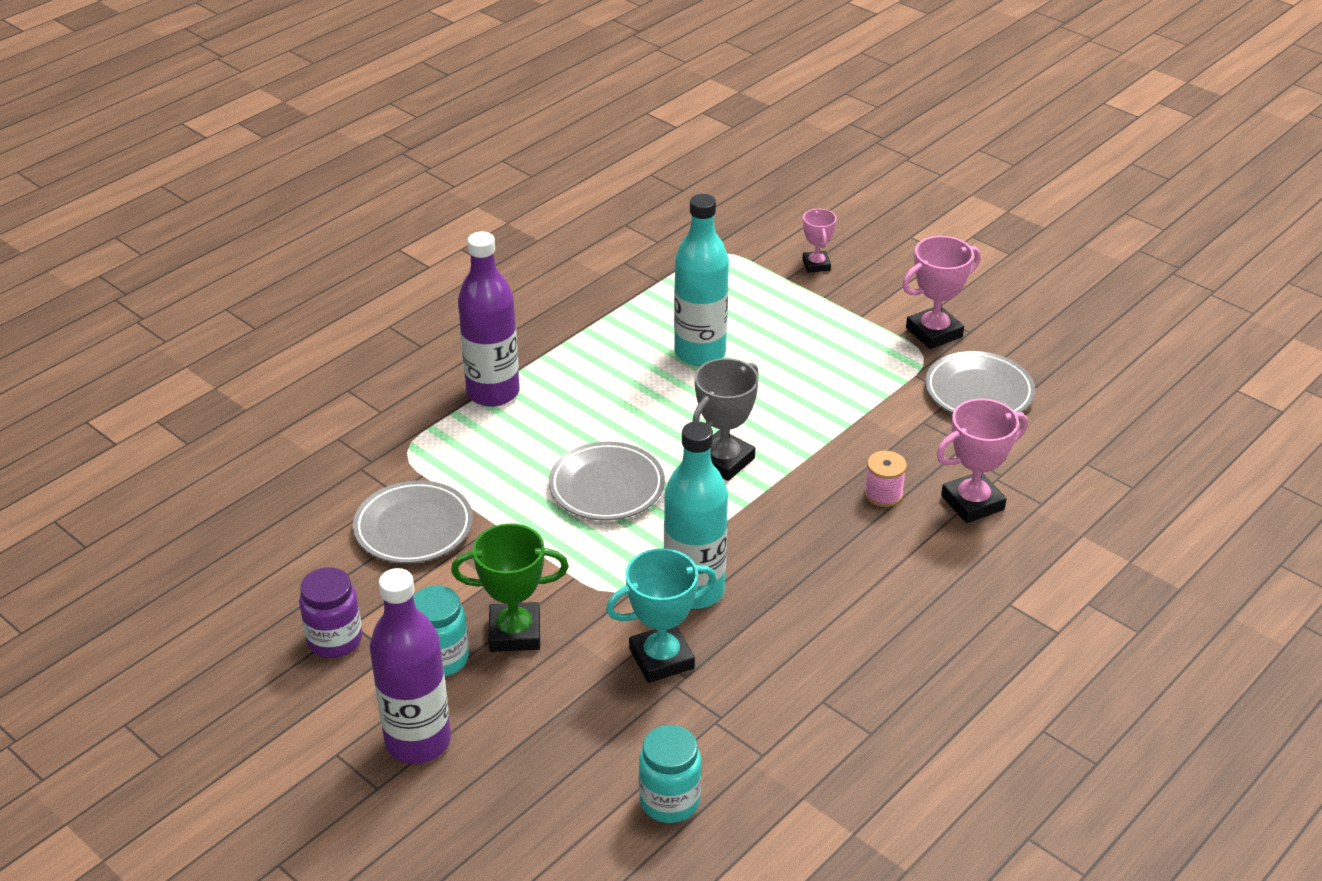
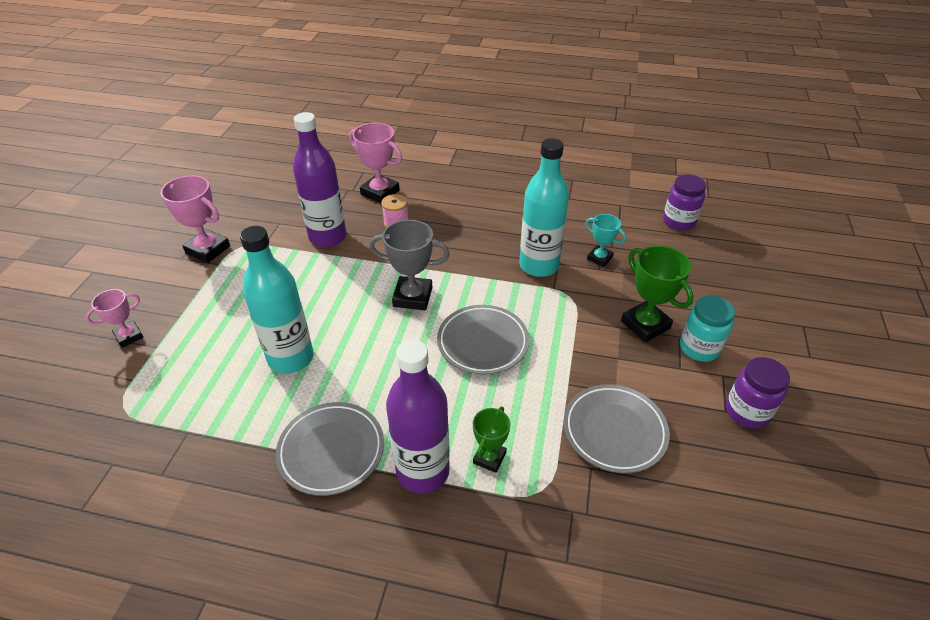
camera: 120 degrees left, 5 degrees up
(418, 741) = (759, 325): purple bottle -> purple bottle (328, 237)
(467, 435) = (489, 458): none -> green trophy
(661, 658) = (599, 258): turquoise trophy -> turquoise trophy, size x0.61
(669, 801) = (678, 222): turquoise jar -> purple jar
(978, 392) = (270, 215): grey plate -> grey plate (331, 451)

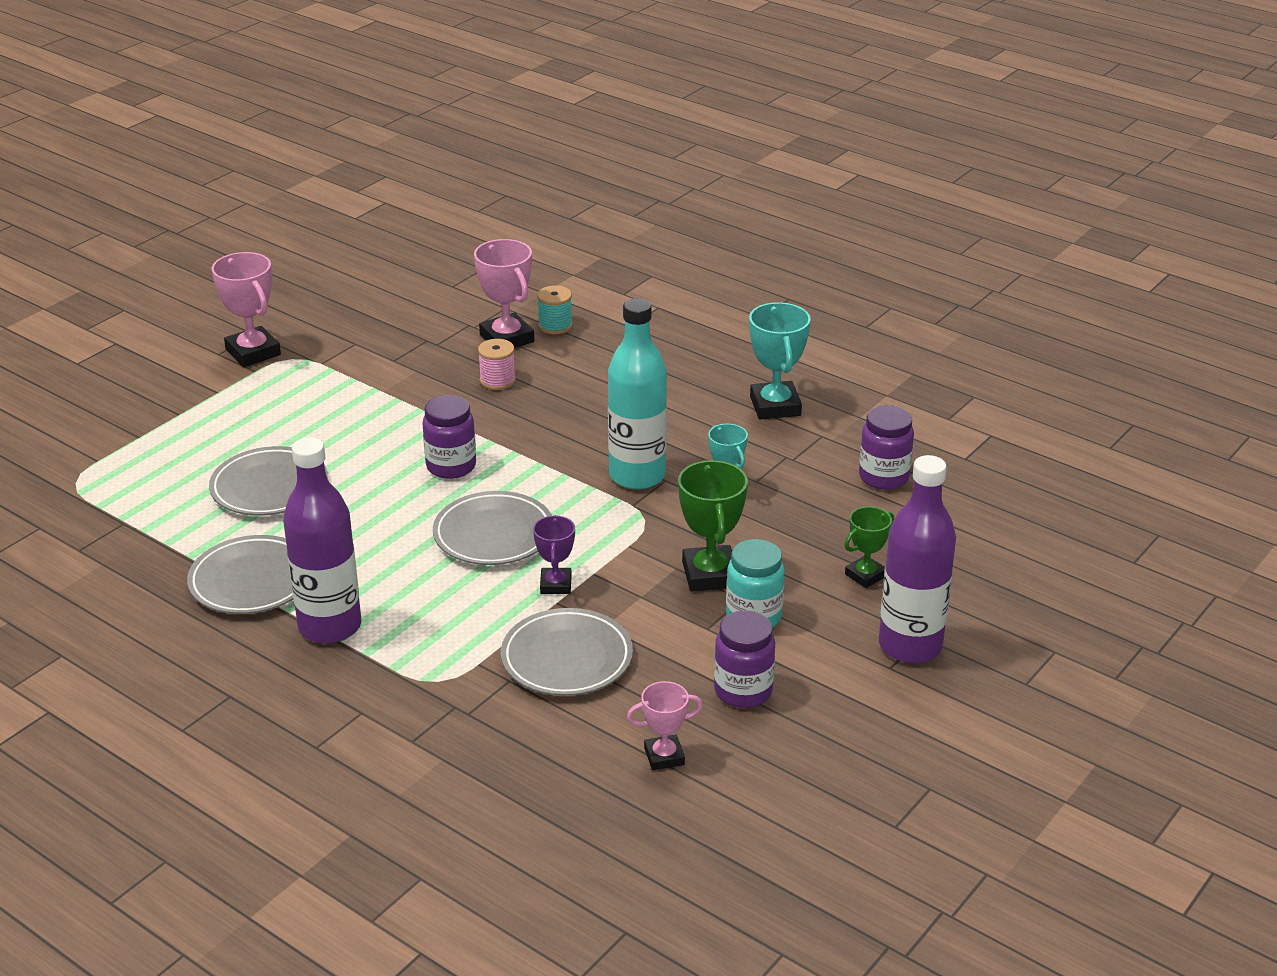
camera: 25 degrees right, 10 degrees down
(129, 336) = (117, 419): pink trophy -> pink trophy (664, 756)
(291, 358) = (269, 487): turquoise bottle -> grey plate
(328, 237) = (401, 374): purple bottle -> purple bottle (910, 646)
(404, 176) = (555, 326): none -> turquoise spool
(412, 297) = (451, 466): grey trophy -> purple jar
(489, 458) = (408, 637): green trophy -> green trophy (865, 575)
(556, 369) = (555, 585): none -> purple trophy
(578, 193) = (775, 406): none -> turquoise trophy

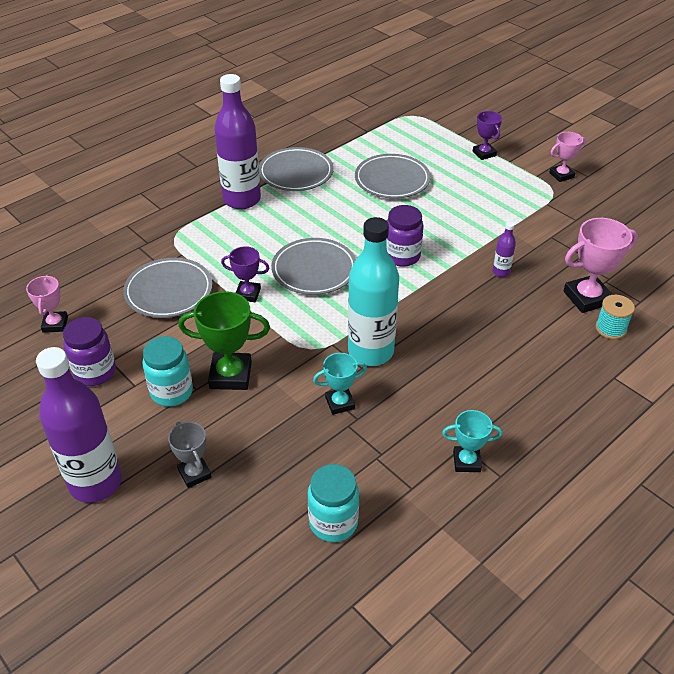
camera: 100 degrees right, 10 degrees up
(196, 412) = (484, 153): none -> purple trophy
(253, 352) = (561, 175): pink trophy -> pink trophy, size x0.61
(470, 393) = (501, 272): none -> purple bottle
(497, 380) = (519, 287): pink spool -> none
(775, 406) = (466, 461): turquoise trophy -> turquoise trophy, size x0.61
(865, 575) = (194, 473): green trophy -> grey trophy
(883, 477) = (333, 522): purple jar -> turquoise jar

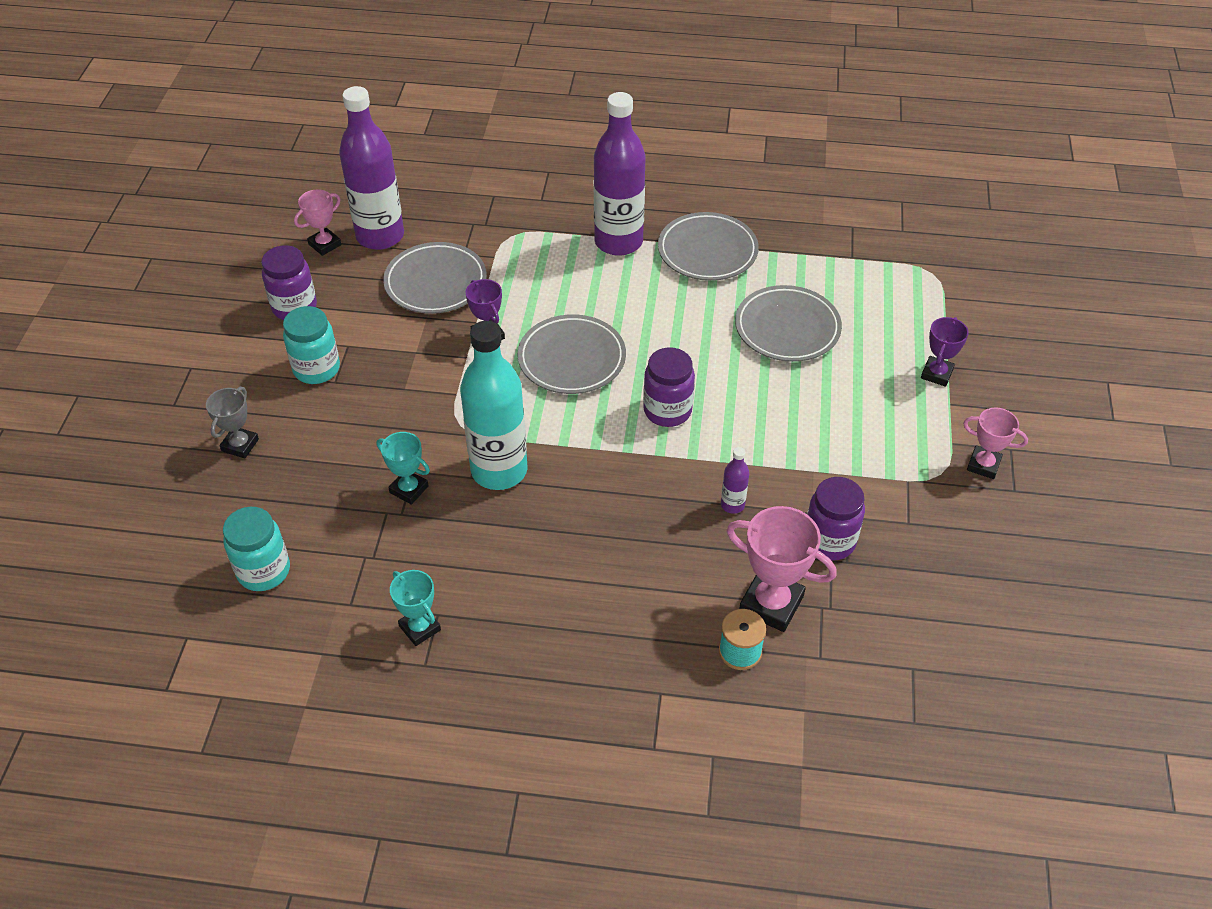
camera: 50 degrees right, 5 degrees up
(95, 482) = (180, 392): purple bottle -> purple bottle (380, 236)
(230, 375) = (372, 393): green trophy -> none
(562, 252) = (829, 541): none -> purple jar

